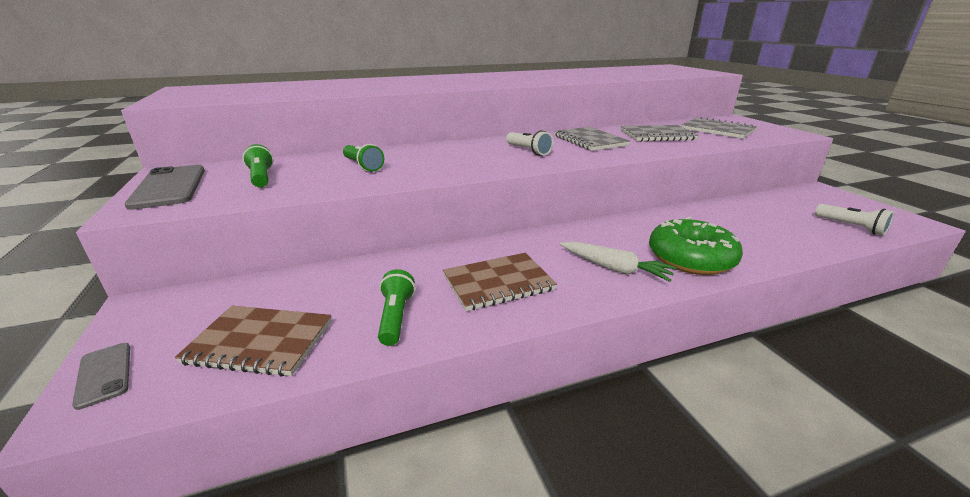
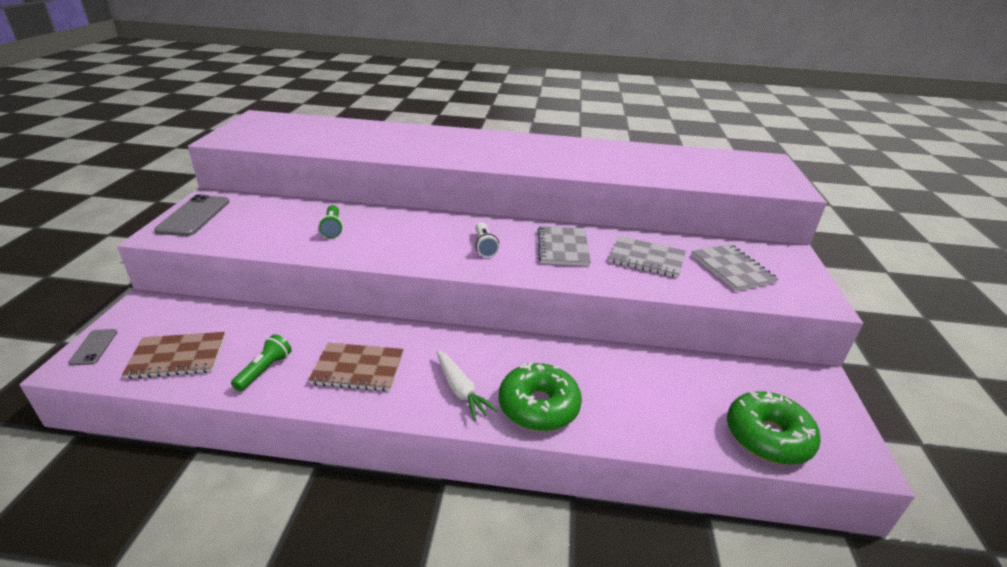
camera: 25 degrees right, 5 degrees up
(260, 342) = (177, 357): brown notebook -> brown notebook turned 45 degrees counterclockwise
(261, 177) = (254, 222): green flashlight -> none
(851, 227) = (768, 437): white flashlight -> green donut

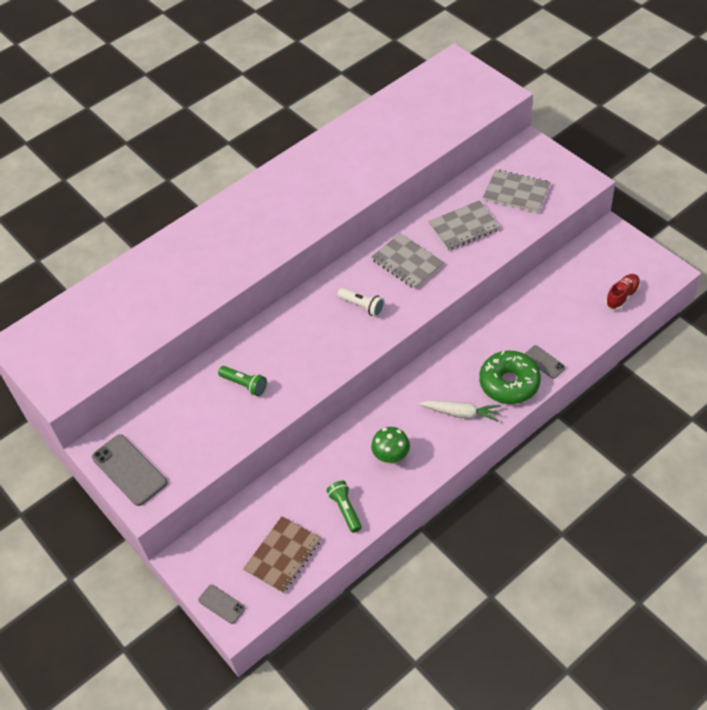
camera: 40 degrees left, 20 degrees up
(358, 369) = (391, 456): brown notebook -> green mushroom
(598, 419) = (544, 362): none -> grey phone
(768, 437) = (622, 296): green donut -> red shoe

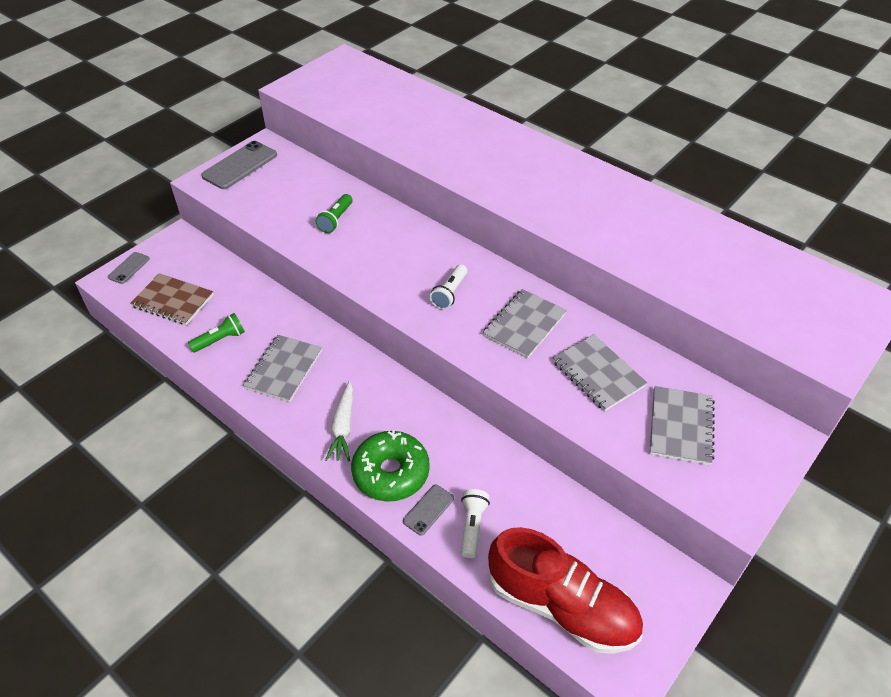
camera: 75 degrees right, 5 degrees down
(391, 456) = (284, 369): green mushroom -> grey notebook
(560, 337) = (472, 526): none -> white flashlight
(622, 296) = (562, 606): red shoe -> red shoe, size x2.14

